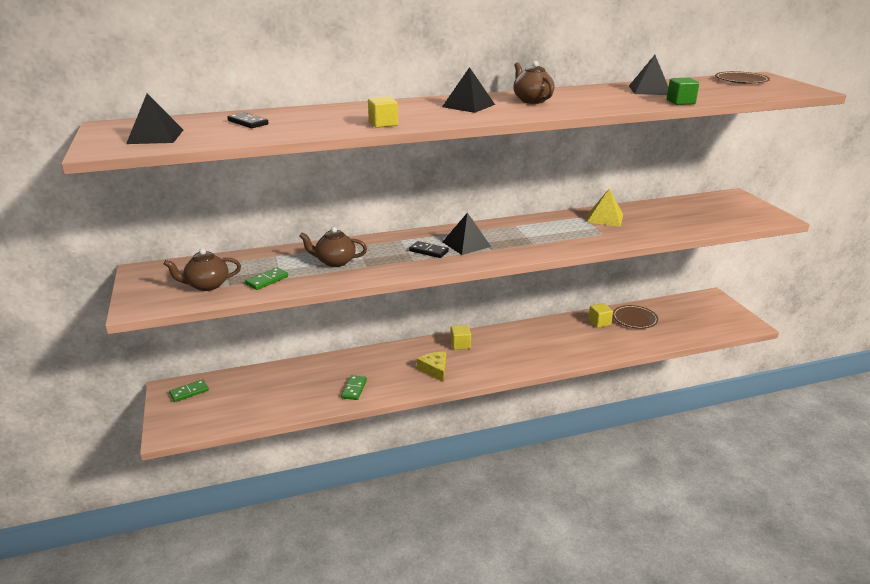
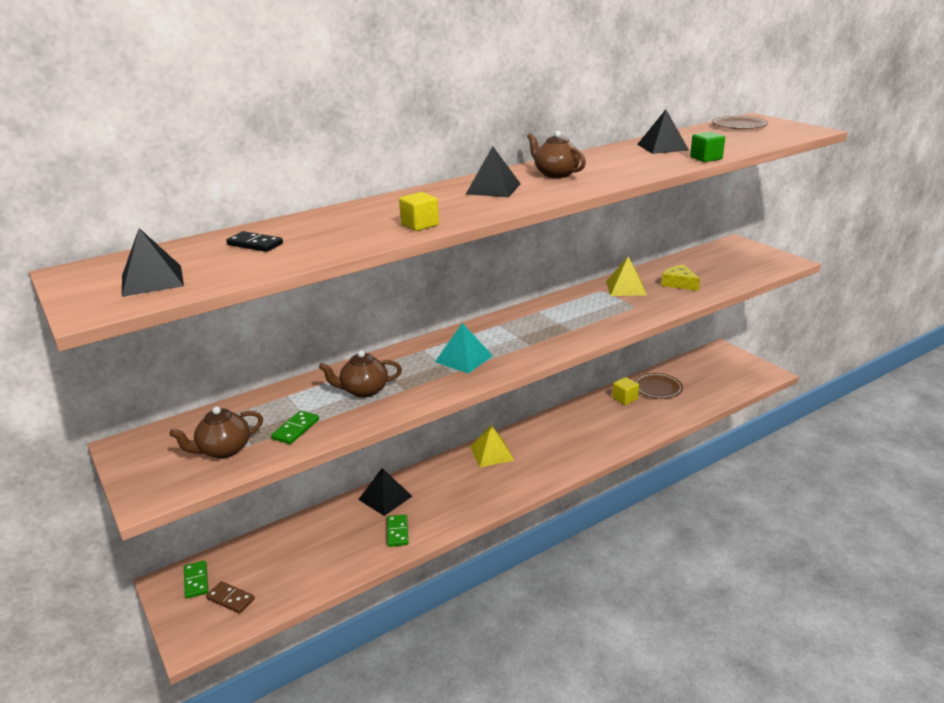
camera: 15 degrees left, 0 degrees up
(189, 392) = (196, 581): green domino -> green domino turned 60 degrees counterclockwise
(207, 410) = (230, 599): none -> brown domino
(428, 251) = (463, 358): black domino -> turquoise pyramid
(434, 369) = (477, 489): yellow cheese -> yellow cheese (679, 283)
(460, 344) = (492, 453): yellow cube -> yellow pyramid
(466, 244) = (500, 342): black pyramid -> black pyramid (385, 497)

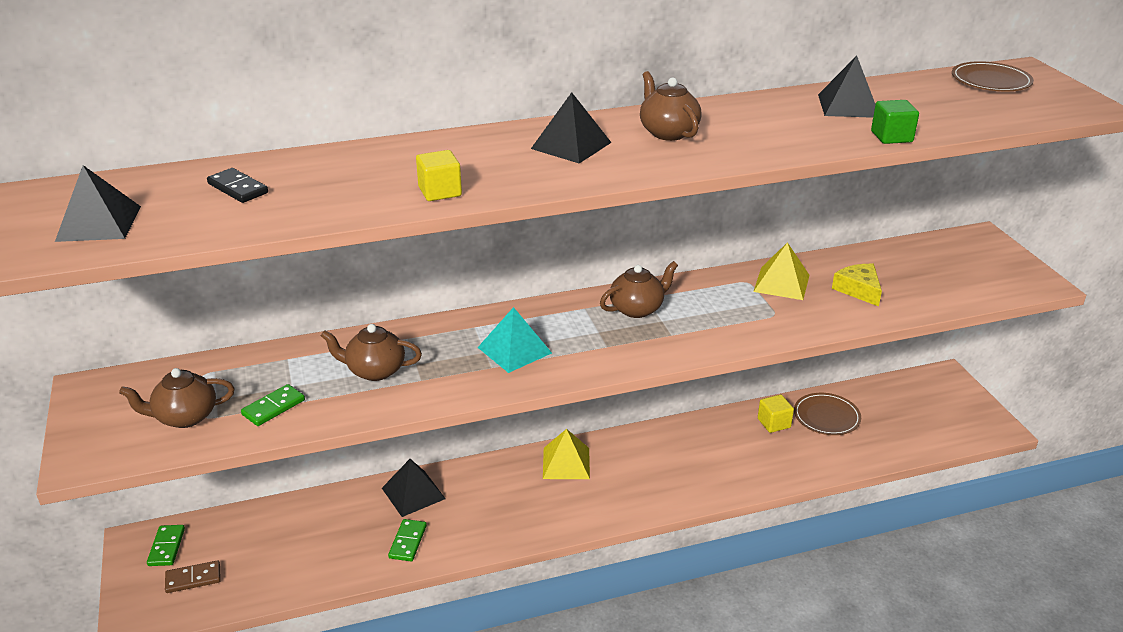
camera: 15 degrees right, 5 degrees up
(230, 599) = (193, 578): brown domino -> brown domino turned 60 degrees counterclockwise
(537, 319) = (637, 309): none -> brown teapot

